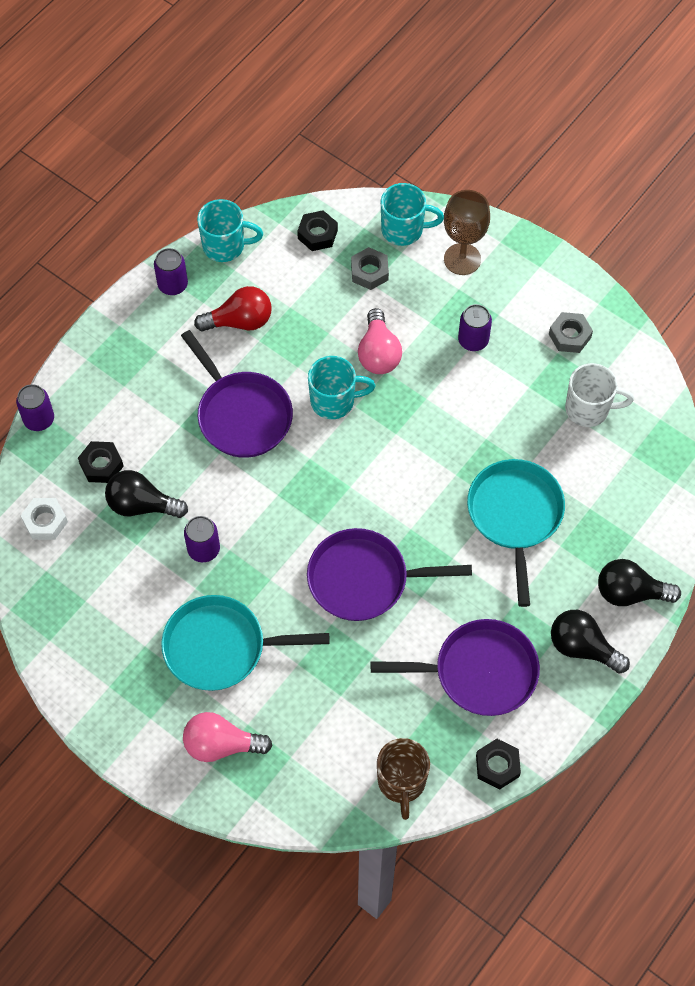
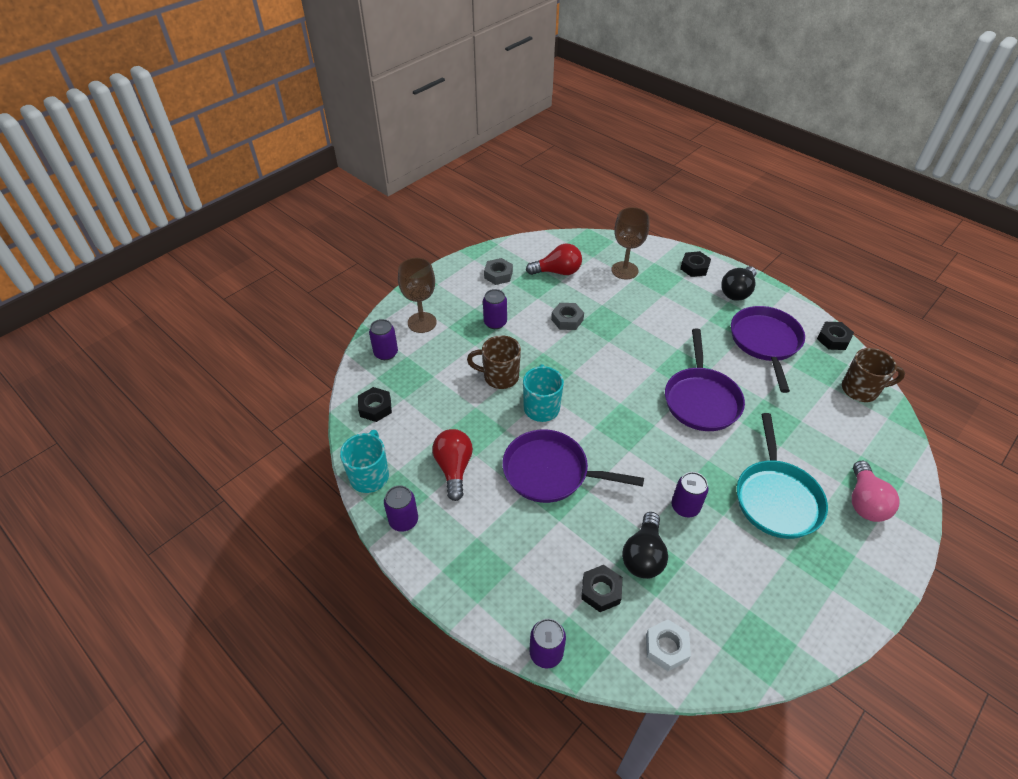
camera: 85 degrees left, 15 degrees down
(241, 415) = (550, 472): purple pan -> purple pan turned 135 degrees counterclockwise
(369, 272) = (421, 377): grey nut -> grey nut (567, 320)
(378, 353) = (499, 377): pink light bulb -> brown mug
(404, 230) = (386, 353): turquoise mug -> purple can
(515, 516) = (641, 314): turquoise pan -> none
(589, 409) = (557, 272): white mug -> red light bulb
(607, 496) = (624, 270): none -> brown goblet
(630, 592) = (694, 267): black light bulb -> black nut

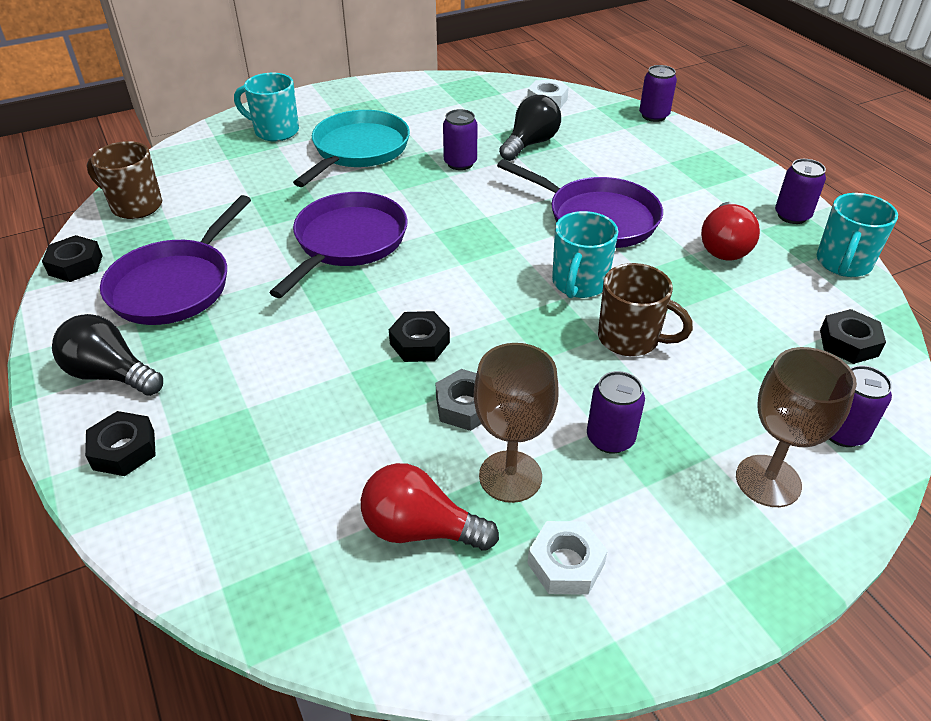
camera: 160 degrees left, 5 degrees down
(498, 275) = (566, 564): grey nut -> white nut
(601, 591) = (586, 134): black nut -> black nut (419, 343)
(624, 270) = (270, 487): brown goblet -> brown goblet (510, 476)
(737, 292) = (111, 374): black light bulb -> black light bulb turned 120 degrees counterclockwise
(864, 502) = (275, 131): pink light bulb -> turquoise mug

